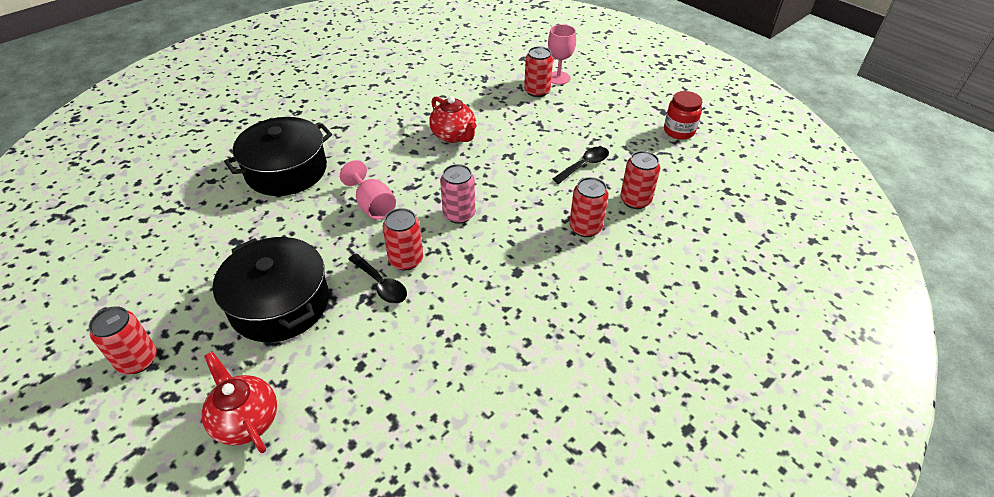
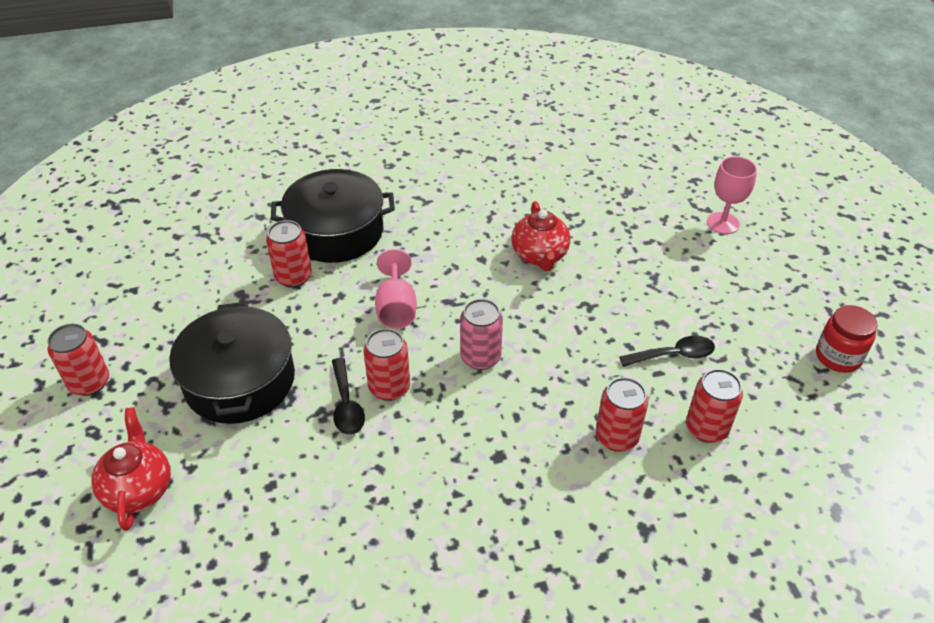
camera: 30 degrees right, 0 degrees up
(537, 91) = (681, 232): red can -> red can (293, 277)

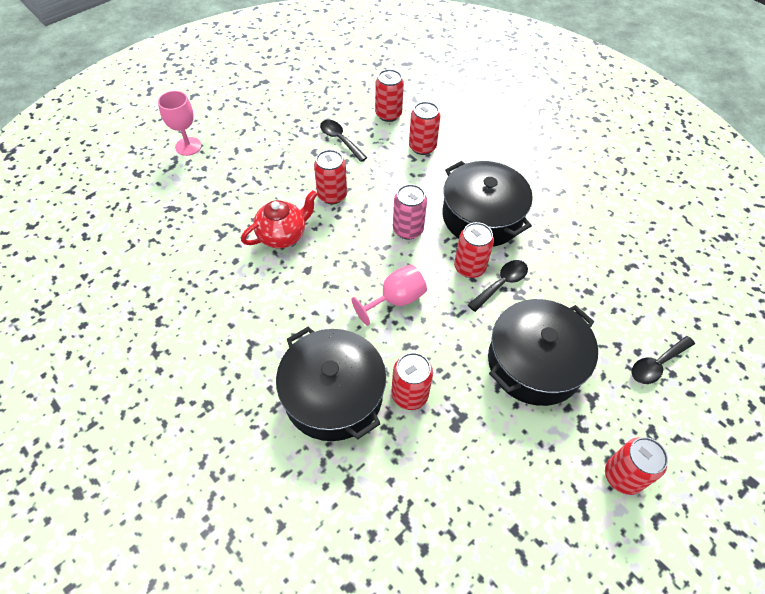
camera: 120 degrees left, 10 degrees up
(139, 489) = (657, 364): red teapot -> black spoon
(453, 439) = (482, 216): none -> black pot
(576, 312) = (332, 195): none -> red can
(838, 357) = (296, 76): red jar -> none

